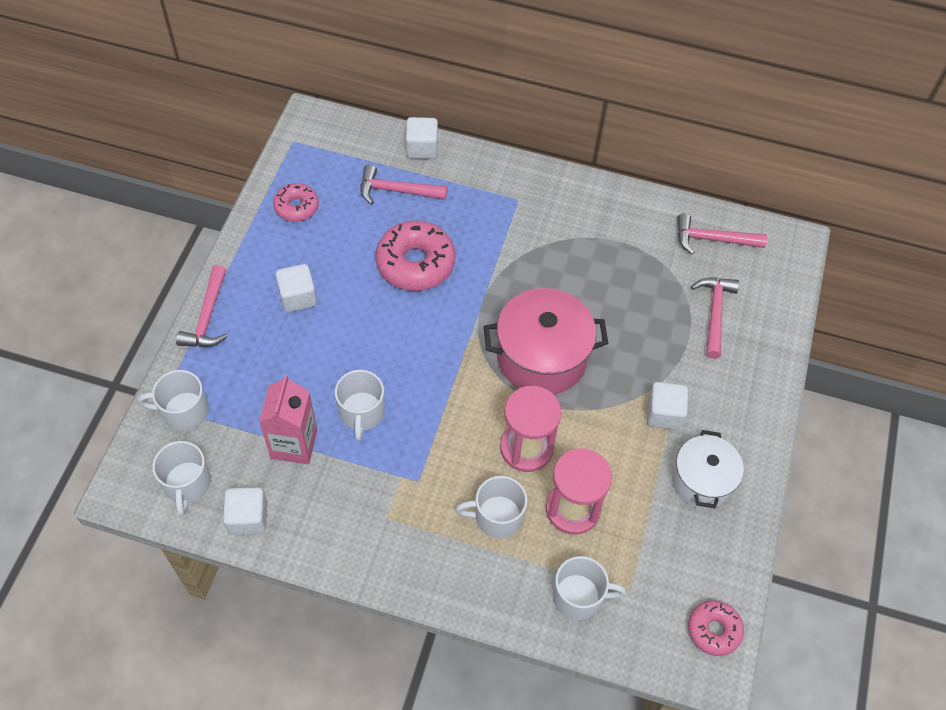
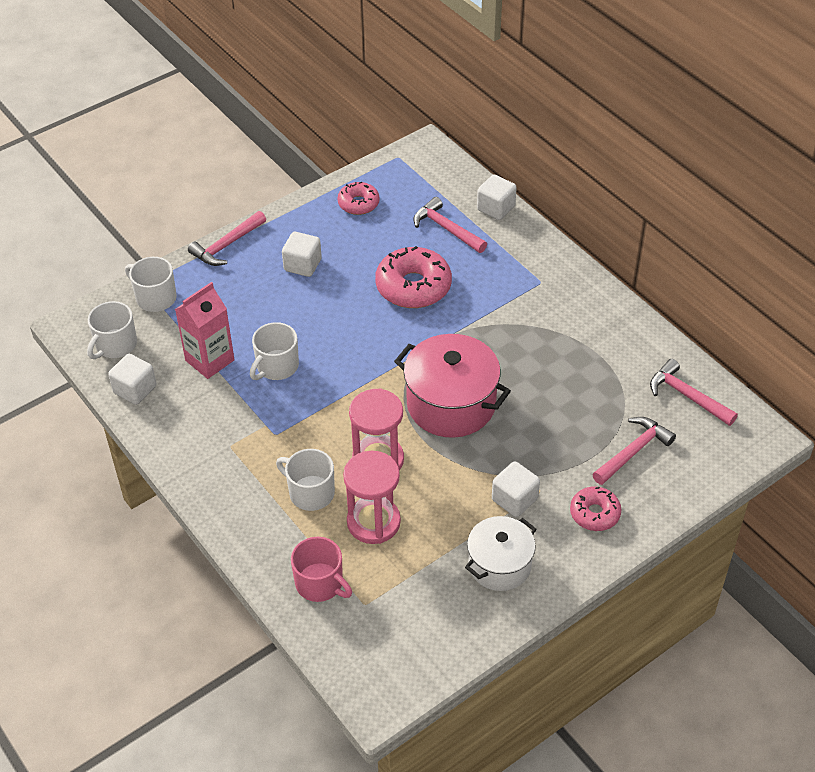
camera: 40 degrees right, 10 degrees down
(578, 596) = (320, 583): white mug -> pink mug
(713, 630) = (404, 674): pink donut -> pink donut (594, 513)

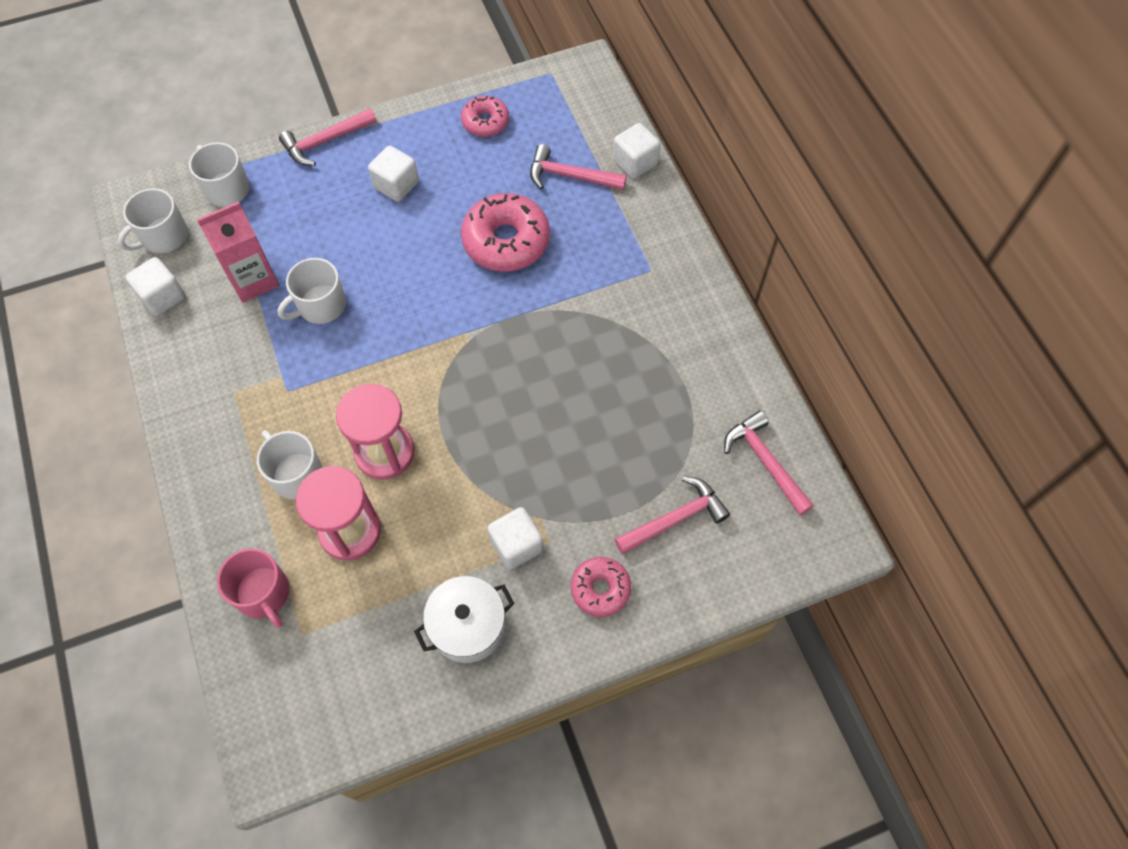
camera: 15 degrees right, 15 degrees up
(446, 229) = (570, 176): pink hammer -> pink hammer turned 45 degrees counterclockwise
(451, 404) = (491, 402): pink pot -> none

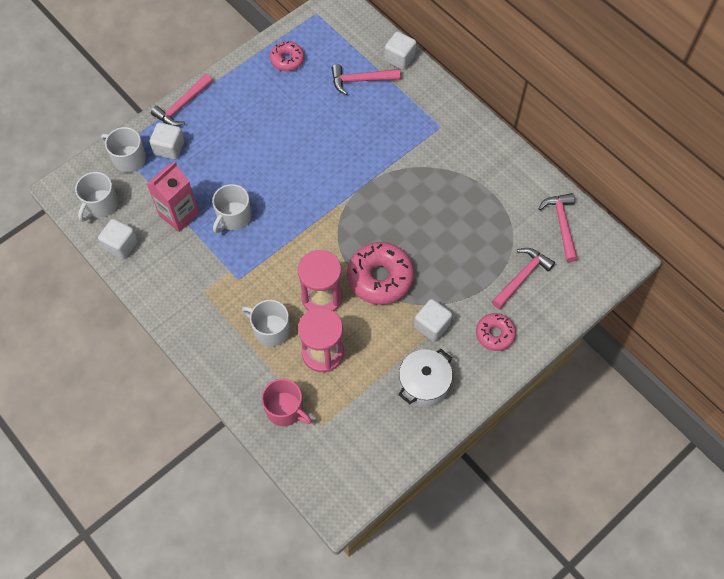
camera: 20 degrees left, 0 degrees up
(396, 185) = (246, 121): white cube -> white cube (169, 148)
(506, 241) = (338, 136): pink donut -> pink donut (380, 278)
(765, 462) = (561, 224): pink hammer -> pink hammer turned 45 degrees clockwise

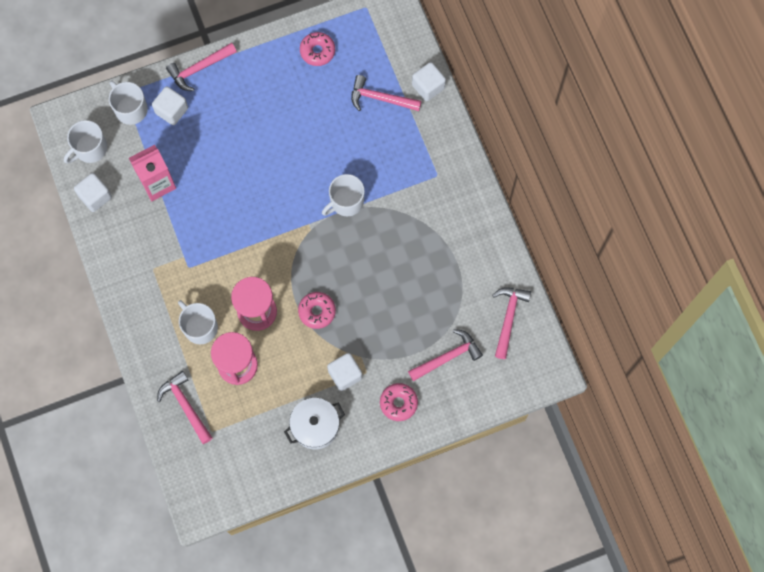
camera: 20 degrees right, 10 degrees up
(233, 217) = (206, 203): white mug -> white mug (346, 202)
(285, 409) = (185, 406): pink mug -> pink hammer
(380, 278) = (317, 311): pink donut -> pink donut, size x0.58

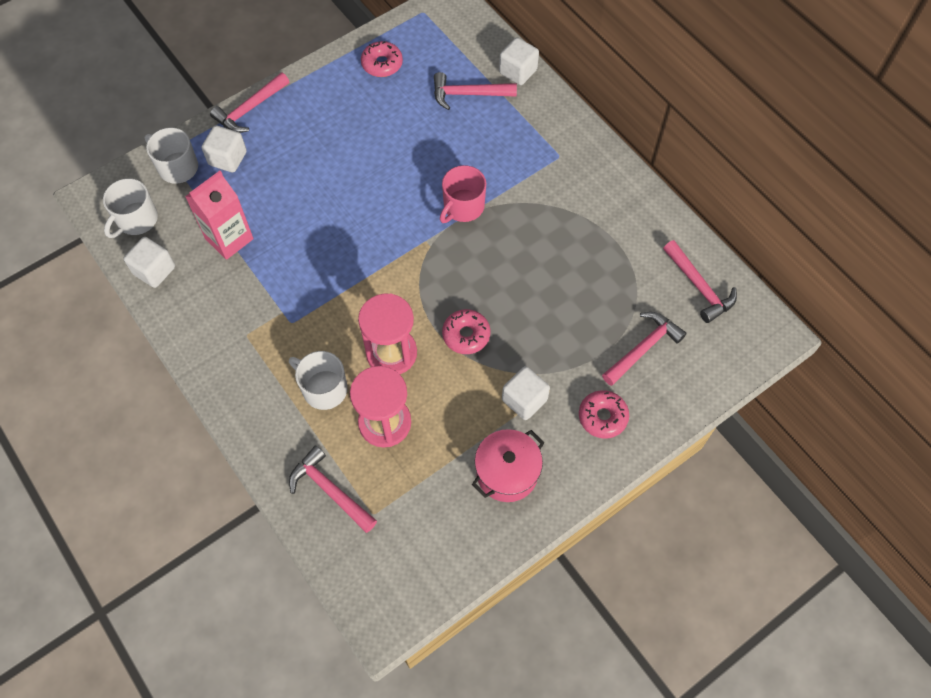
camera: 15 degrees left, 10 degrees down
(315, 426) = (507, 473): white pot -> pink pot
(346, 202) = (463, 207): white mug -> pink mug
(508, 318) = (699, 287): pink hammer -> pink hammer turned 150 degrees clockwise

